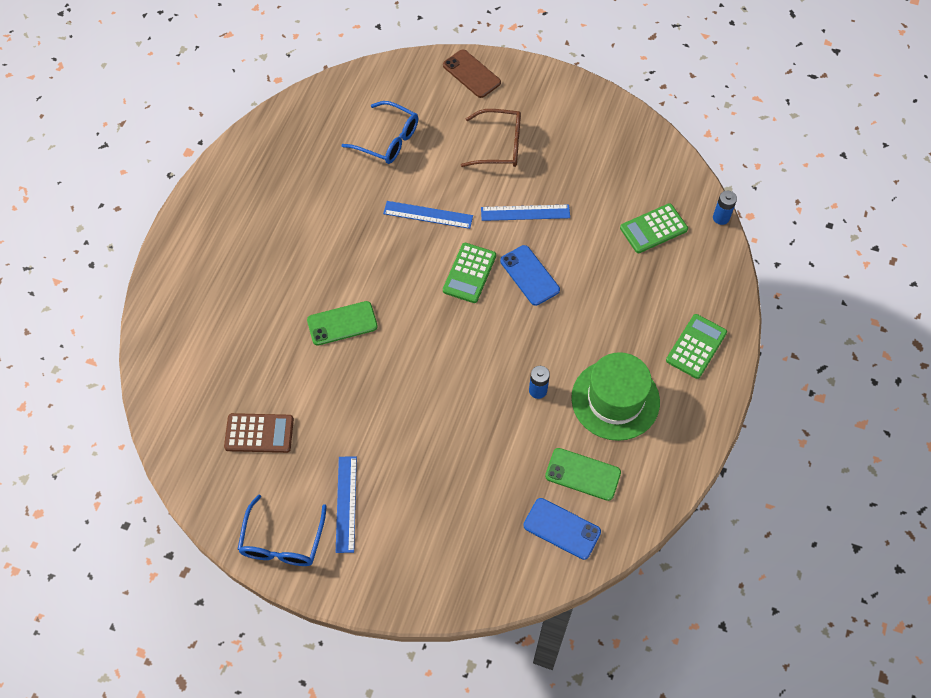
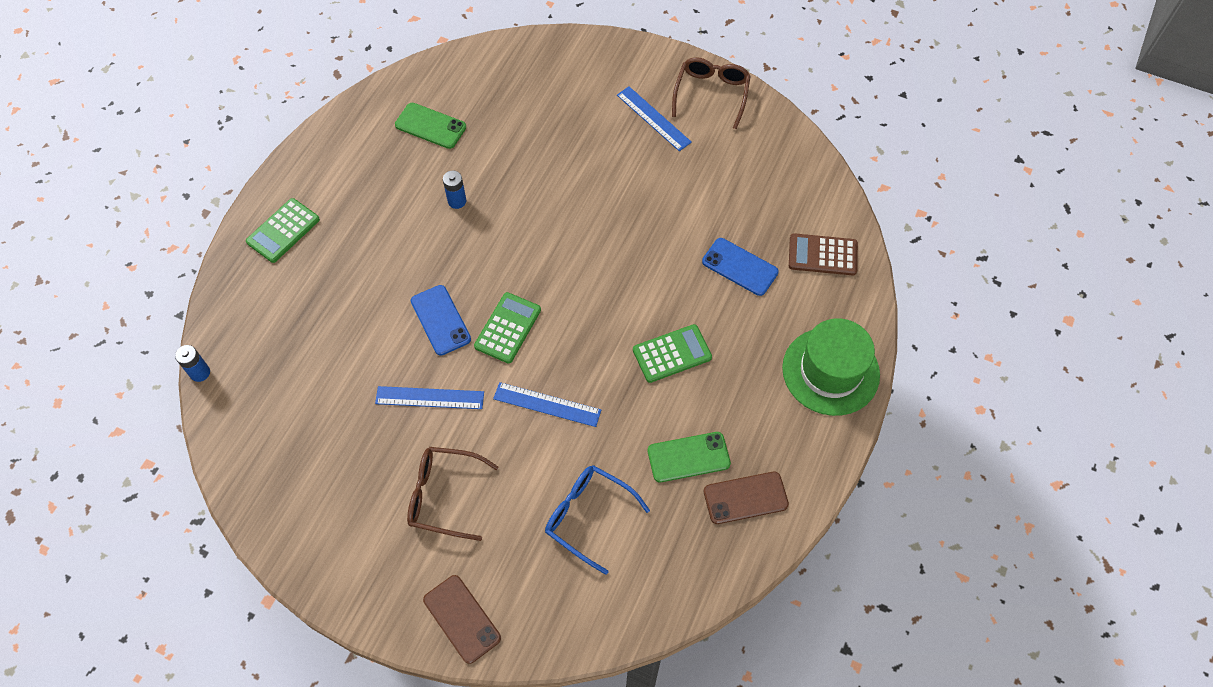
camera: 175 degrees left, 0 degrees up
(259, 433) = (737, 182): brown calculator -> brown calculator (822, 255)
(268, 160) = (745, 498): none -> brown phone
(282, 541) = (711, 94): blue glasses -> brown glasses
(342, 323) = (653, 283): green phone -> green phone (688, 457)
(346, 504) = (653, 118): blue ruler -> blue ruler turned 45 degrees counterclockwise
(562, 529) = (460, 86): blue phone -> blue phone (740, 267)
(615, 400) = (382, 187): green hat -> green hat (830, 371)
(653, 229) = (284, 365): green calculator -> green calculator (672, 354)

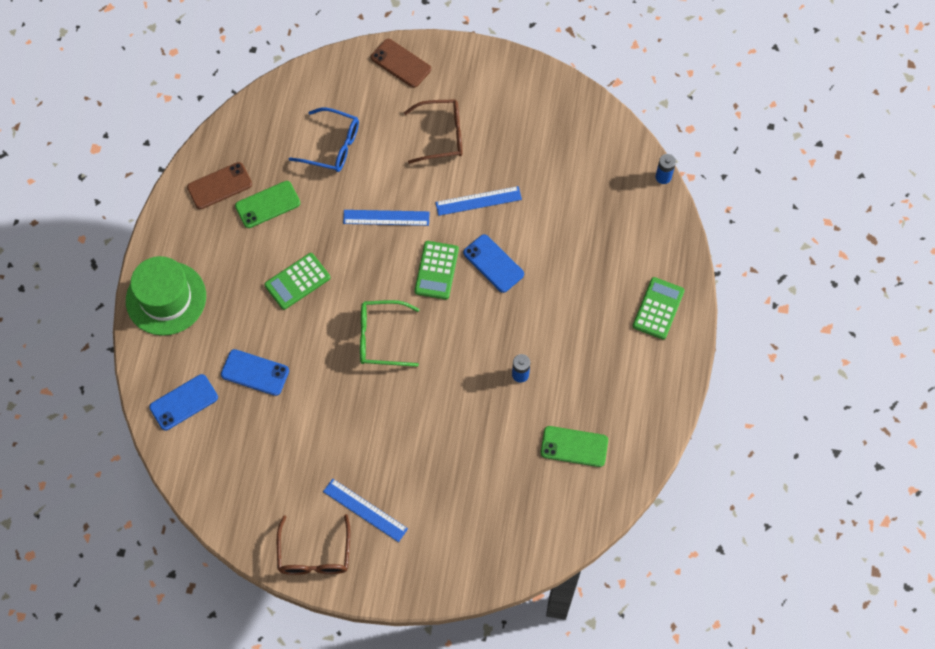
camera: 165 degrees right, 5 degrees up
(592, 270) = (381, 338): none -> green glasses
(822, 255) = (184, 402): brown calculator -> blue phone

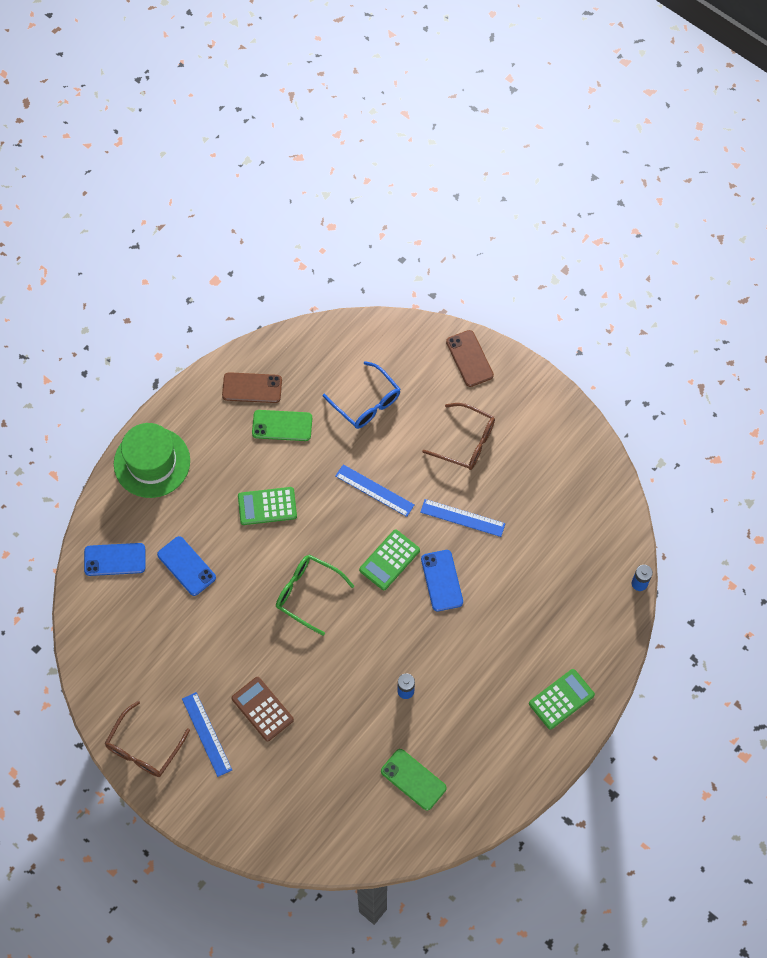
camera: 30 degrees right, 0 degrees up
(402, 460) = (262, 709): none -> brown calculator

